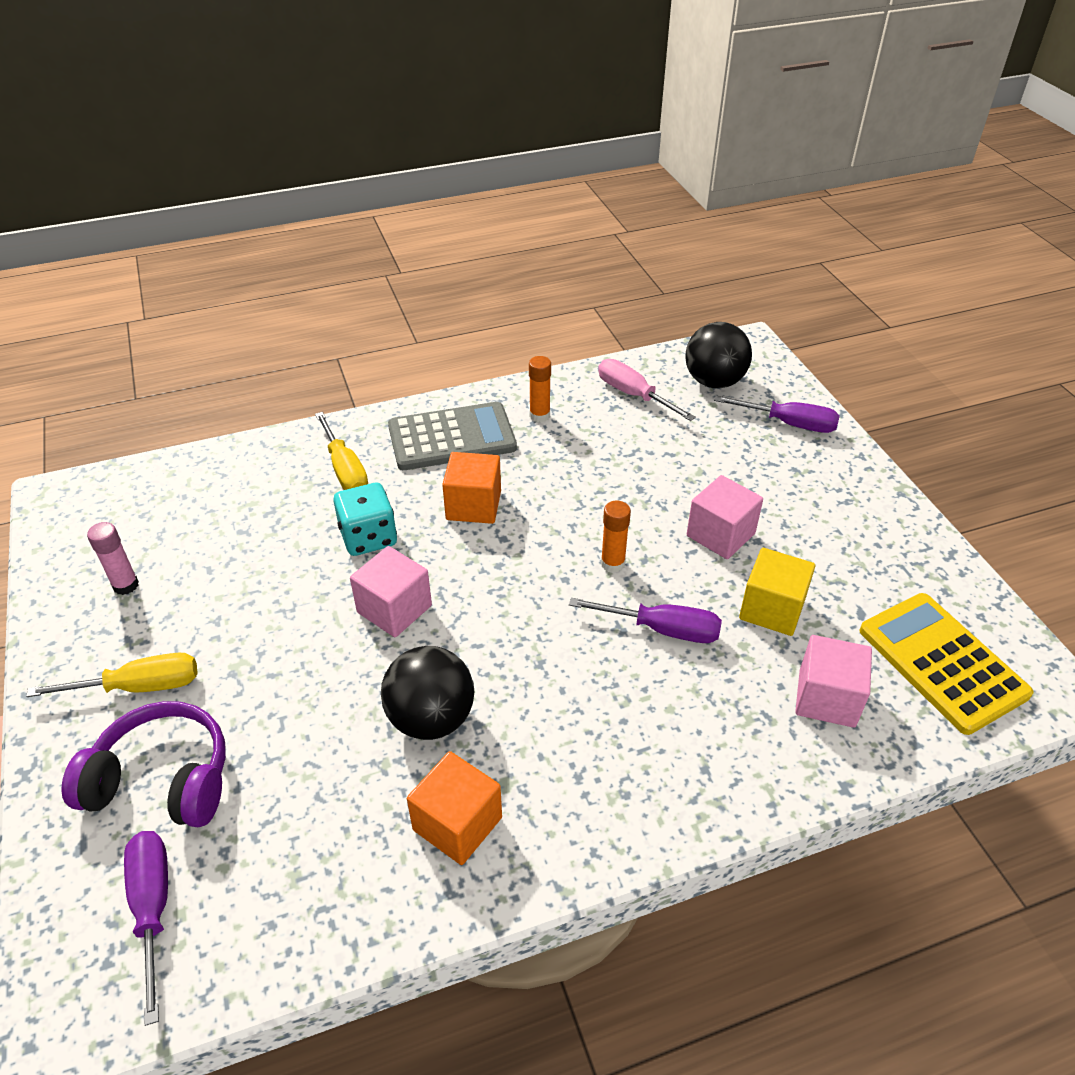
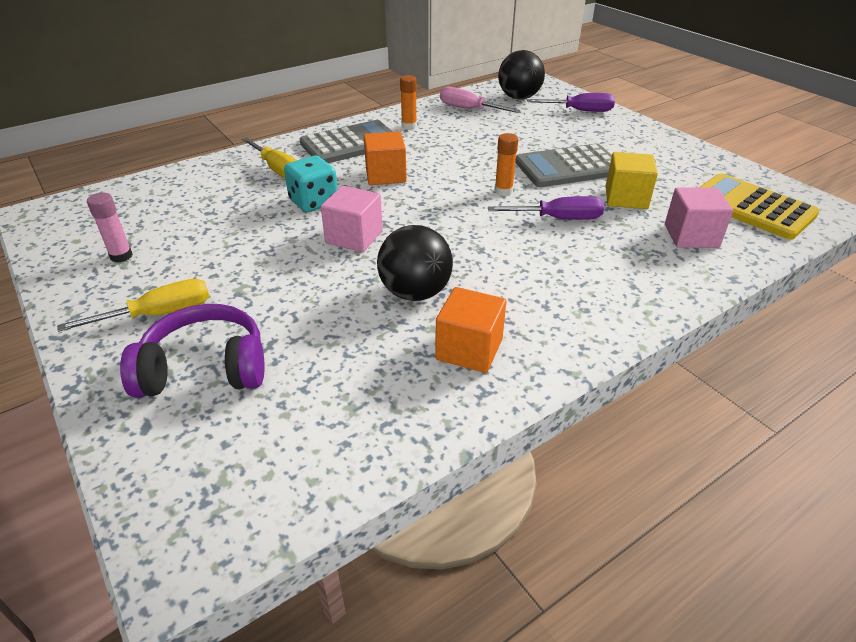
camera: 15 degrees left, 5 degrees down
(153, 909) = (233, 454): purple screwdriver -> none
(720, 535) = (568, 167): pink cube -> grey calculator

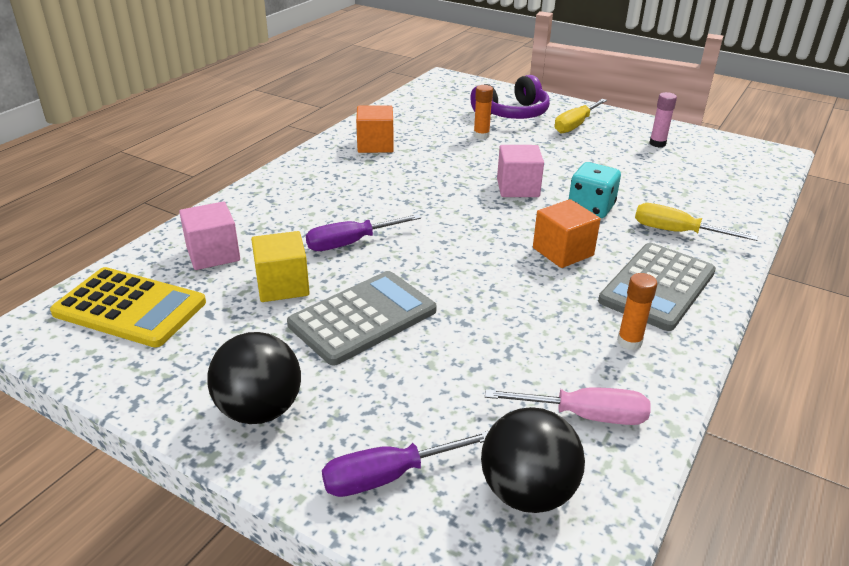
camera: 155 degrees right, 5 degrees down
(415, 292) = (433, 164): black ball -> black ball (260, 410)
(503, 191) = (423, 262): orange glue stick -> orange glue stick (481, 135)

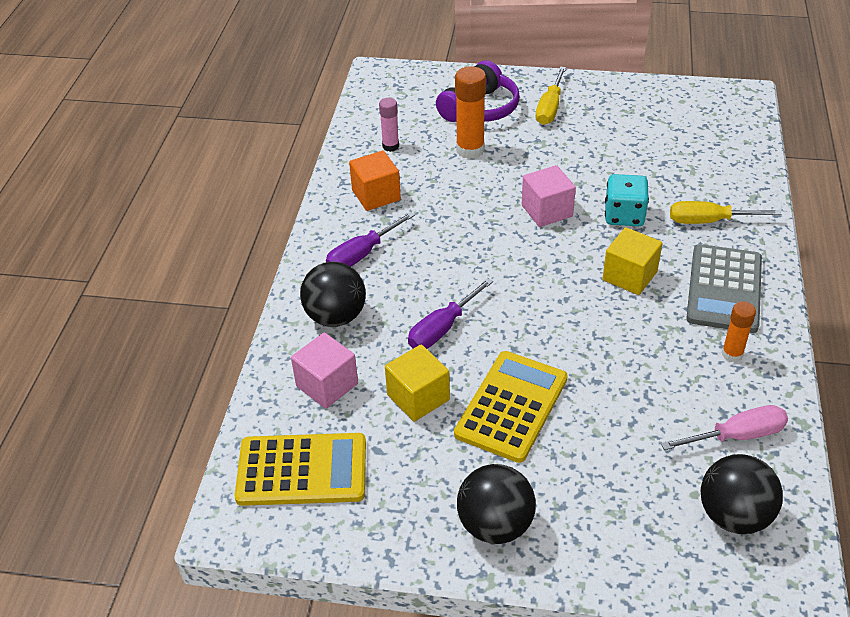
camera: 20 degrees left, 10 degrees up
(267, 211) = (335, 316): none -> black ball
(363, 318) = (511, 406): grey calculator -> yellow calculator
(389, 476) = (632, 542): purple screwdriver -> purple screwdriver (362, 254)
(481, 135) = (470, 150): orange glue stick -> orange glue stick, size x1.67
(563, 252) = (629, 276): orange cube -> yellow cube
(657, 143) = (637, 112): pink glue stick -> pink glue stick (390, 146)

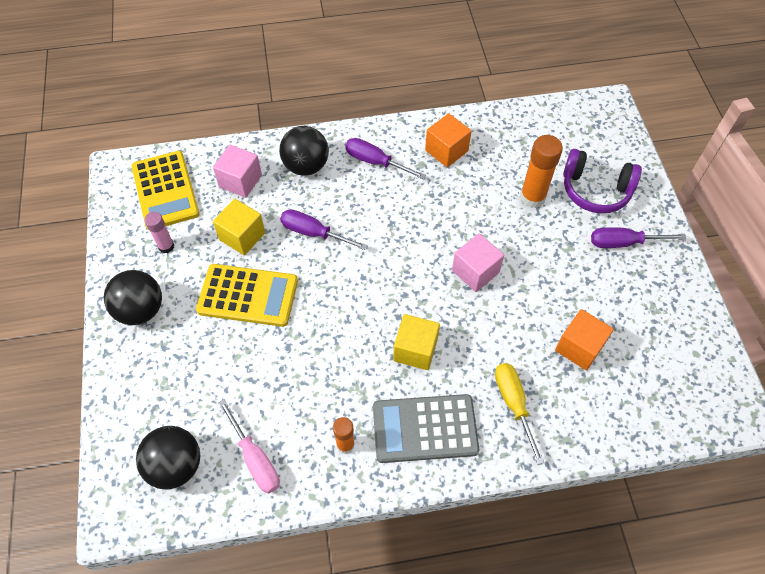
camera: 70 degrees right, 15 degrees up
(390, 146) = (512, 142): pink glue stick -> pink glue stick (166, 246)
(550, 108) = (624, 243): yellow screwdriver -> purple screwdriver
(624, 215) = (493, 332): turquoise dice -> none
(657, 165) = (579, 347): none -> orange cube

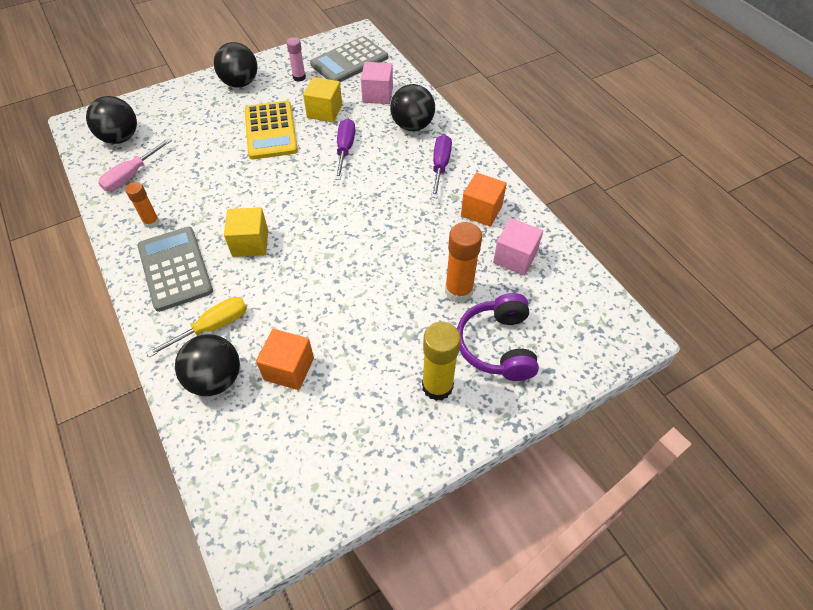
camera: 70 degrees right, 5 degrees down
(165, 190) = (349, 61): yellow calculator -> grey calculator
(475, 271) = (348, 265): pink cube -> pink cube (515, 257)
(575, 411) = (215, 379): none -> black ball
(624, 243) = (437, 386): purple screwdriver -> yellow glue stick

